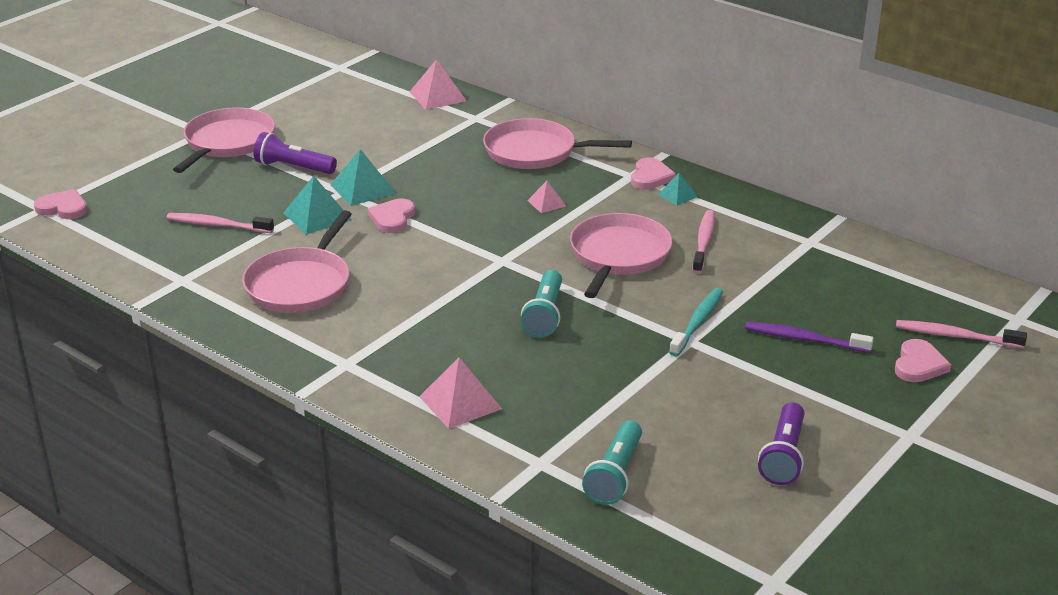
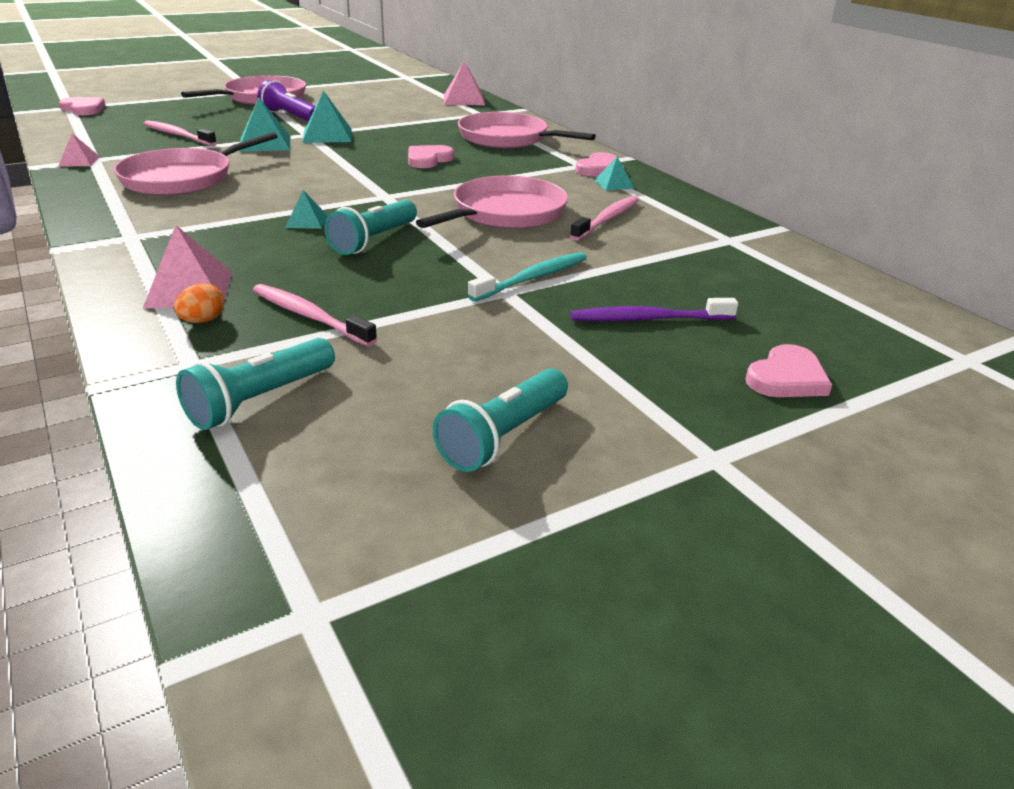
camera: 20 degrees right, 0 degrees up
(392, 218) = (325, 155): pink heart -> pink heart (428, 159)
(469, 308) = (306, 221): none -> turquoise pyramid
(505, 427) = (203, 321): none -> orange egg
(546, 203) = (478, 168): pink pyramid -> pink pyramid (79, 161)
(783, 456) = (503, 436): purple flashlight -> turquoise flashlight
(804, 339) = (648, 319): purple toothbrush -> purple toothbrush turned 45 degrees counterclockwise
(955, 336) = (861, 359): pink toothbrush -> pink toothbrush (309, 316)

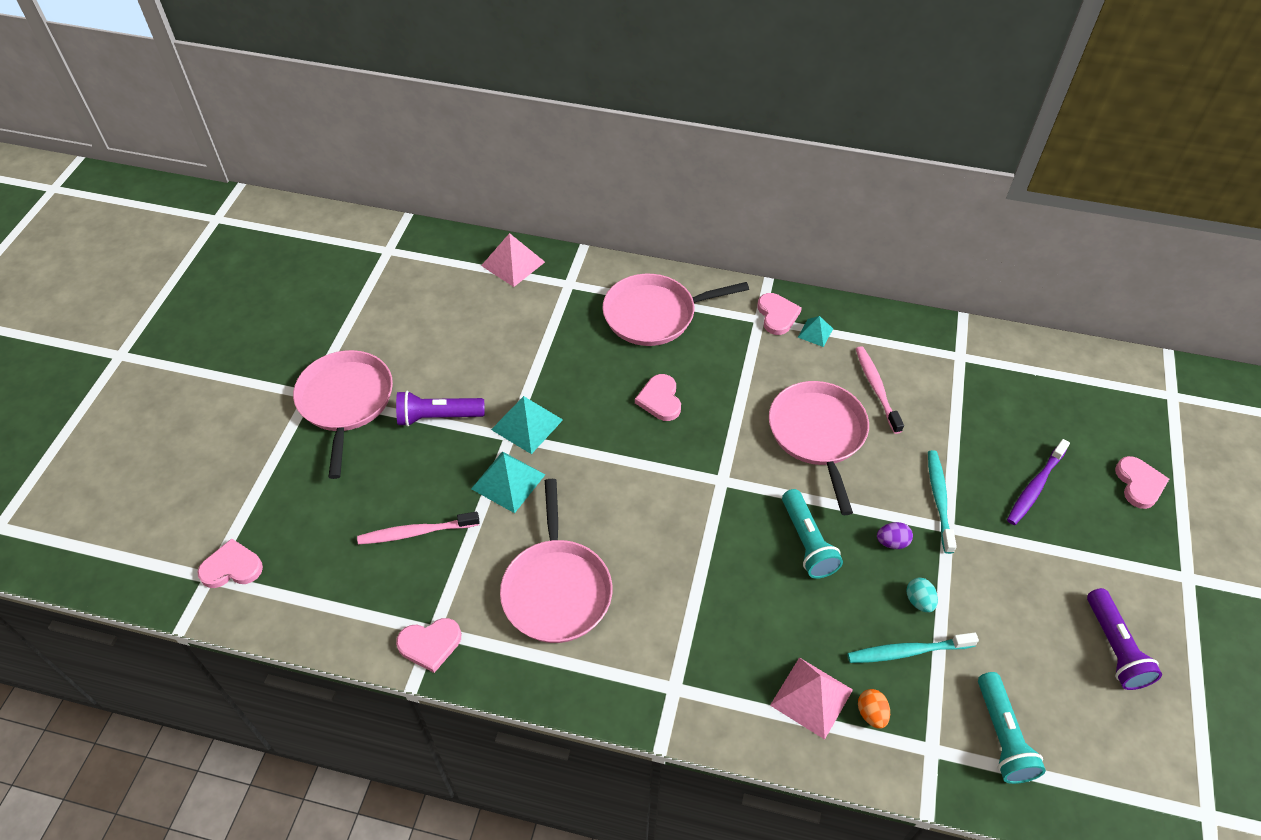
camera: 45 degrees left, 20 degrees up
(79, 161) = (430, 644): pink pyramid -> pink heart
(306, 221) = (735, 560): turquoise pyramid -> none
(309, 316) = (907, 651): pink toothbrush -> turquoise toothbrush
(384, 304) = (919, 601): none -> turquoise egg
(438, 273) = (892, 542): none -> purple egg
(503, 436) = (1114, 647): turquoise flashlight -> purple flashlight

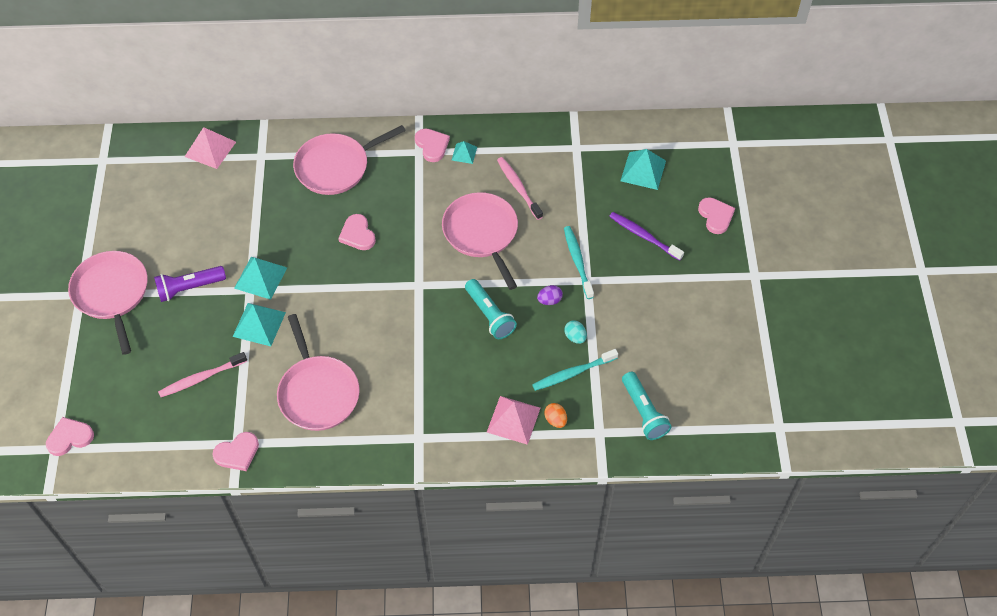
camera: 15 degrees left, 5 degrees up
(1035, 487) = (643, 236): purple toothbrush -> purple toothbrush turned 105 degrees clockwise
(1045, 403) = (643, 170): none -> turquoise pyramid
(1114, 647) = (710, 335): purple flashlight -> none

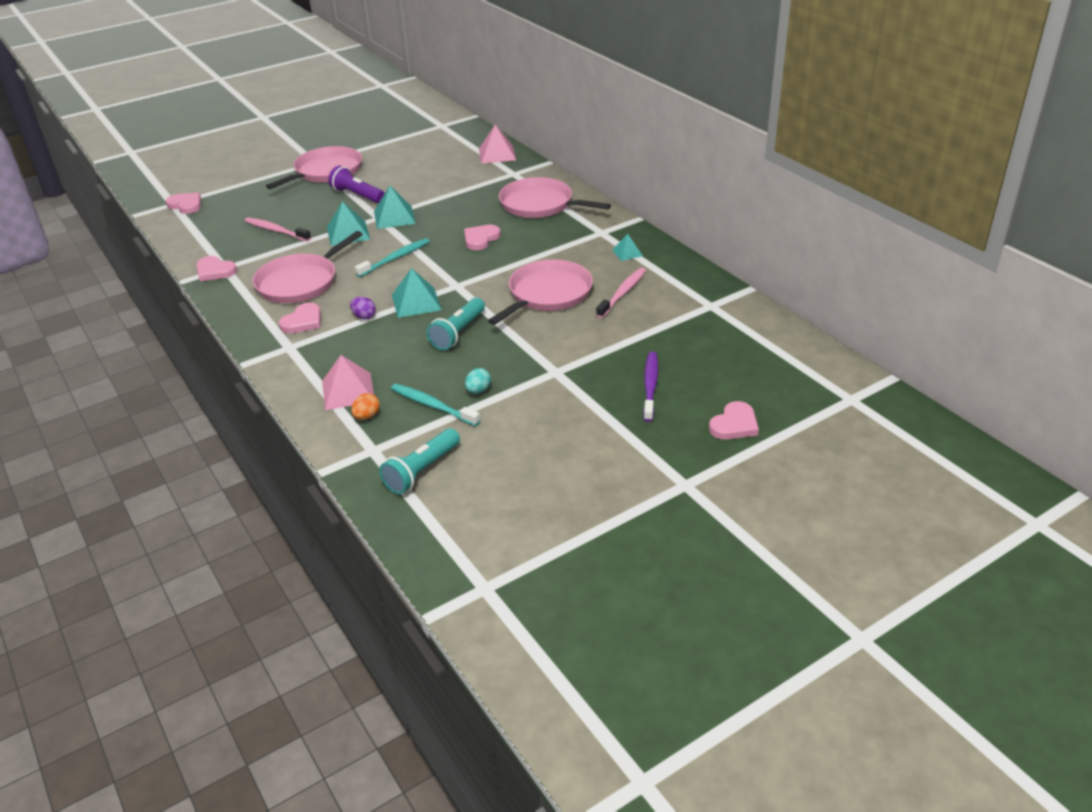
camera: 60 degrees right, 20 degrees down
(432, 146) = (616, 235): pink heart -> pink heart (303, 321)
(549, 300) = (508, 359): purple egg -> purple egg (364, 316)
(577, 261) = (573, 358): turquoise toothbrush -> turquoise toothbrush (395, 258)
(643, 170) = (734, 354): turquoise pyramid -> turquoise pyramid (416, 302)

